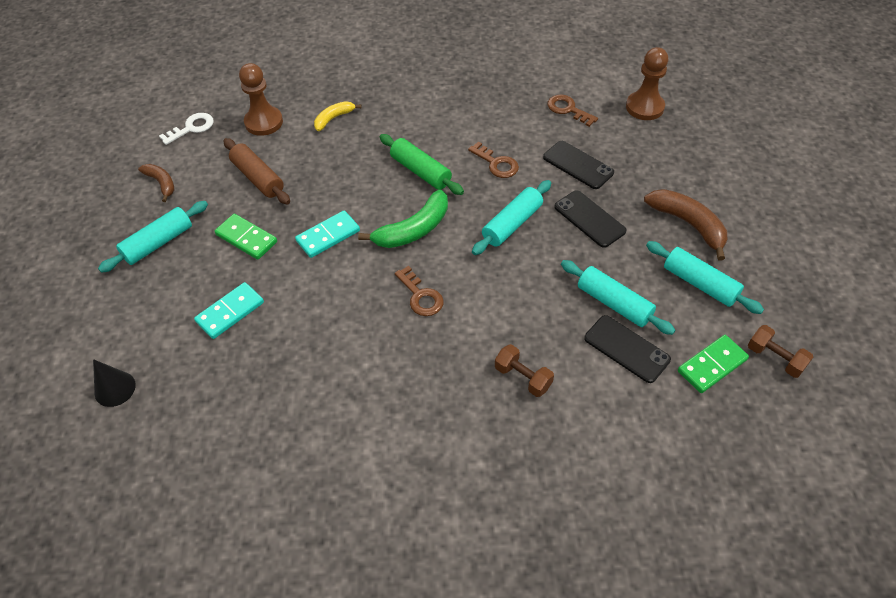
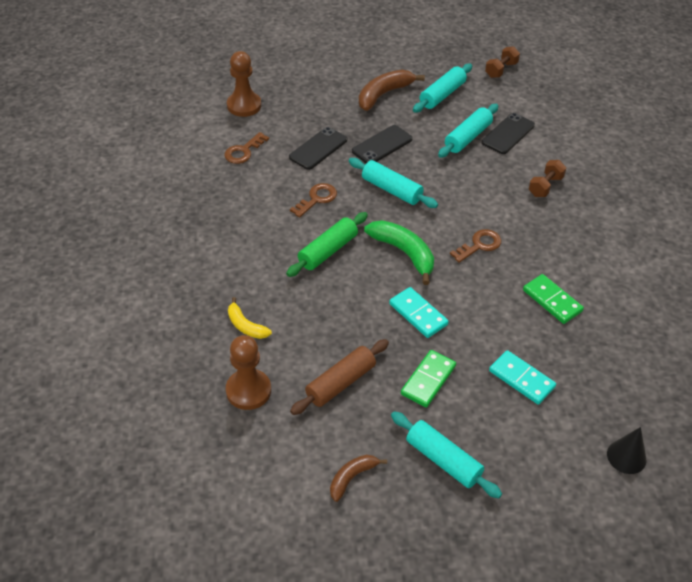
camera: 95 degrees left, 5 degrees down
(192, 128) = (255, 465): white key -> none
(712, 365) = (513, 97): green domino -> green domino (552, 300)

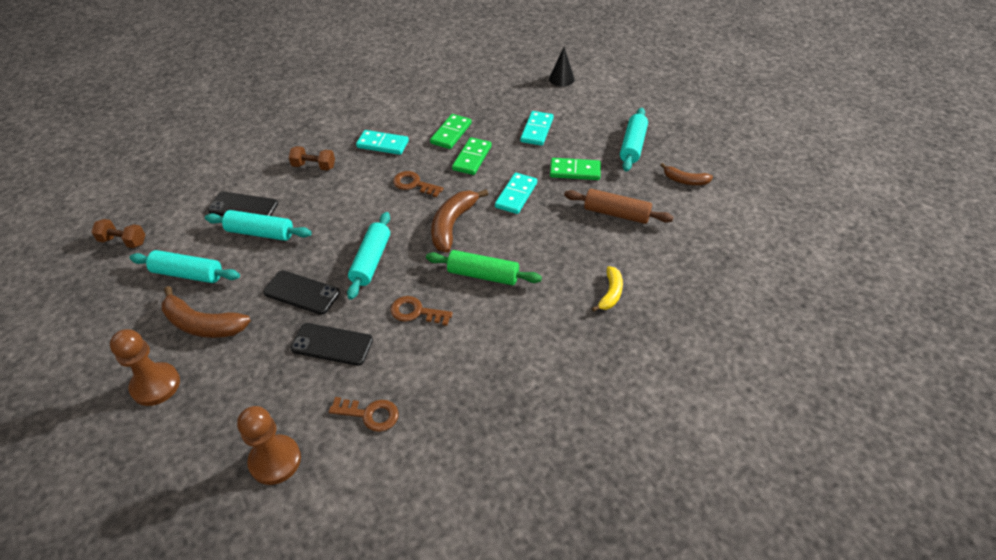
camera: 115 degrees left, 0 degrees up
(248, 391) = (669, 262): brown pawn -> brown pawn (155, 385)
(404, 253) = (452, 225): green banana -> brown banana
(498, 302) = (472, 158): none -> green domino
(558, 241) = (382, 144): none -> turquoise domino

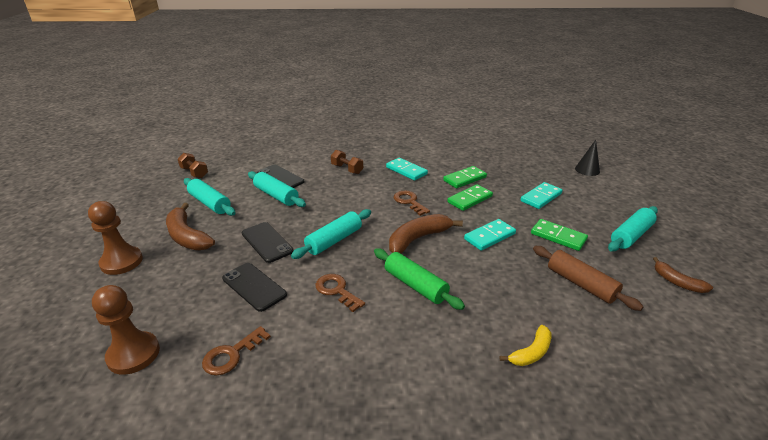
camera: 30 degrees right, 15 degrees down
(370, 414) = (231, 355): brown key -> brown key turned 90 degrees clockwise

